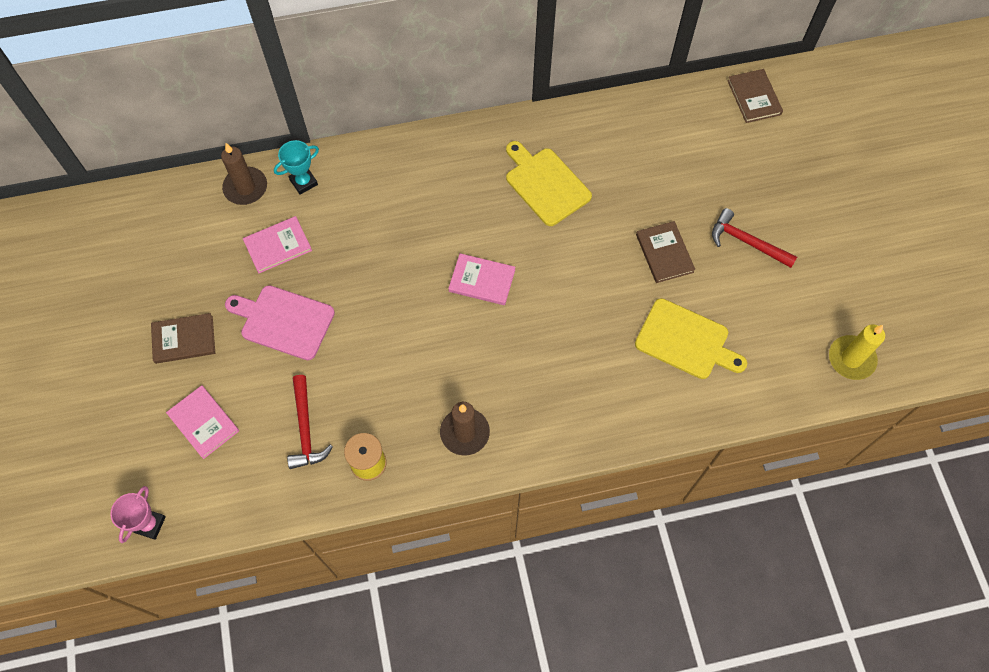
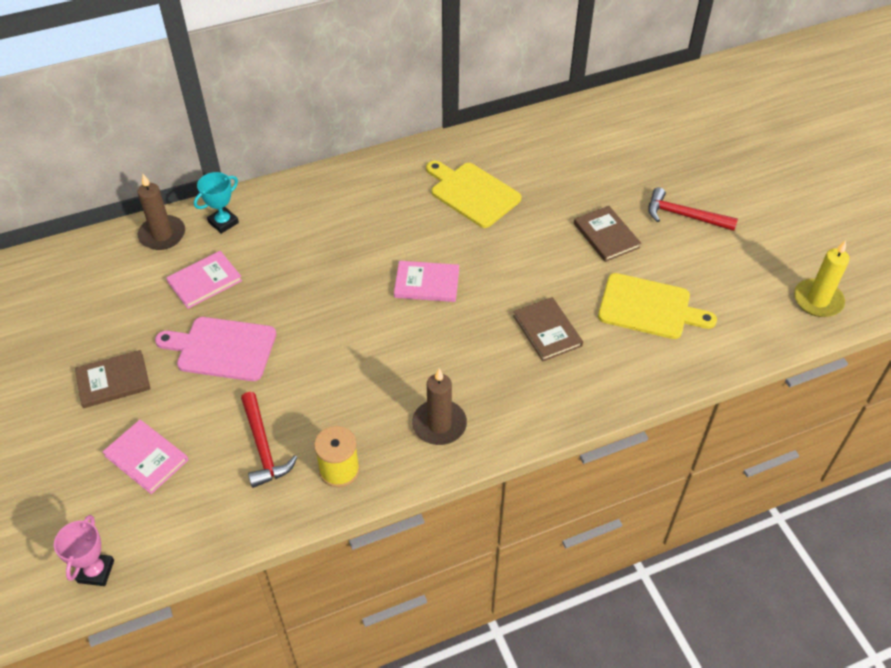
camera: 10 degrees left, 15 degrees down
(754, 97) = (655, 100): brown book -> brown book (547, 331)

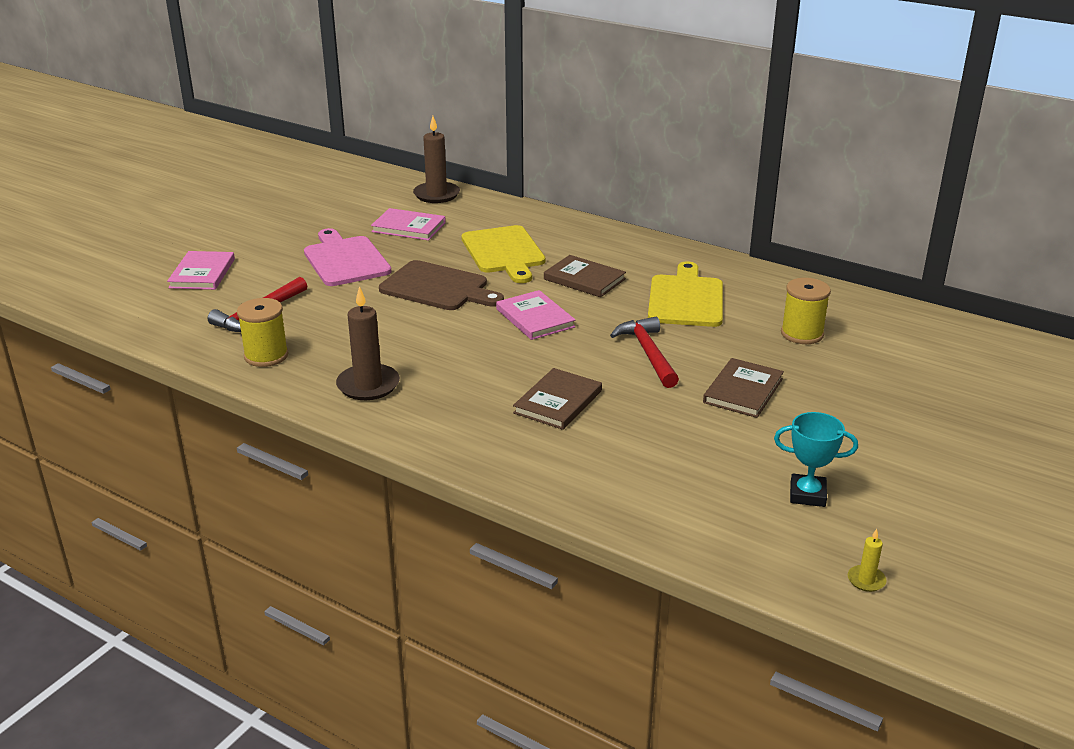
camera: 55 degrees right, 20 degrees down
(96, 571) = (77, 296): pink trophy -> none
(113, 381) = (266, 234): brown book -> brown book (584, 279)
(223, 222) = (482, 210): turquoise trophy -> turquoise trophy (807, 494)
(328, 314) = (438, 287): none -> brown cutting board
(564, 169) = (802, 334): none -> yellow spool
(649, 307) = (675, 453): yellow cutting board -> yellow cutting board (504, 252)
(684, 215) = (853, 430): red hammer -> red hammer (648, 353)
(818, 300) = (866, 580): yellow candle -> yellow candle, size x0.47

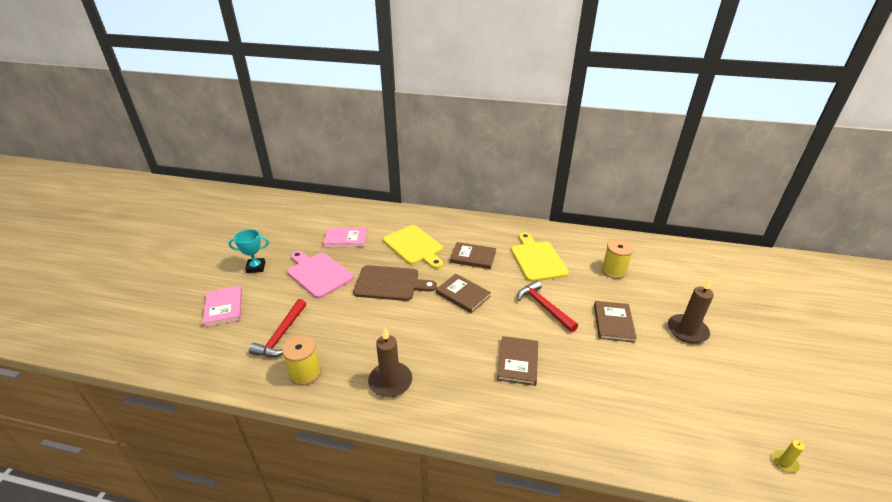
camera: 20 degrees left, 5 degrees up
(436, 195) = (349, 210): brown candle -> brown candle (687, 330)
(535, 318) = (463, 294): pink book -> brown book
(807, 494) = (703, 398): turquoise trophy -> turquoise trophy (256, 267)

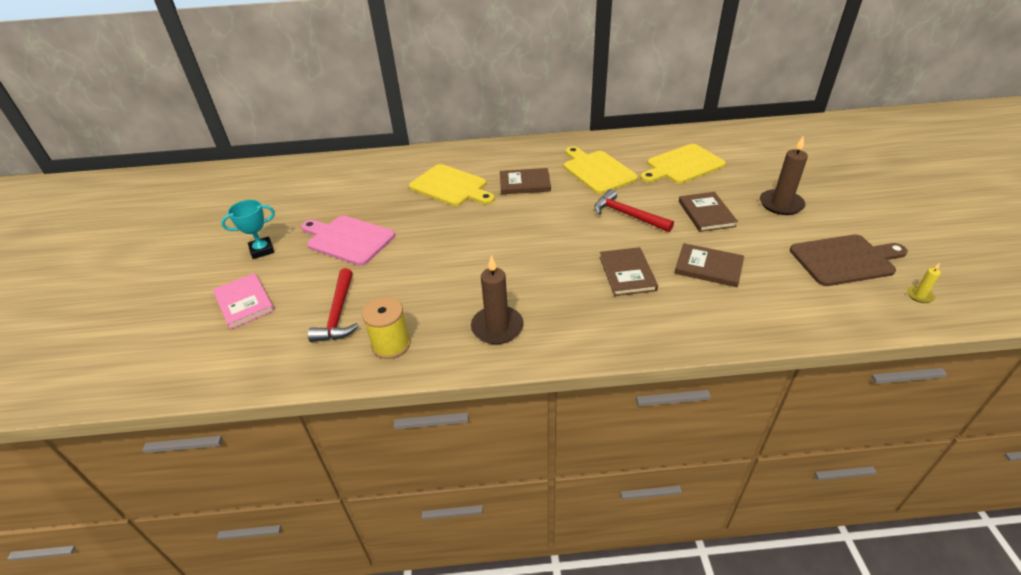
camera: 15 degrees left, 5 degrees up
(345, 239) = (361, 196): pink book -> none
(390, 283) = (442, 230): brown cutting board -> brown cutting board (845, 260)
(463, 294) = (533, 223): brown book -> brown book (708, 267)
(613, 271) = (682, 165): yellow spool -> yellow cutting board

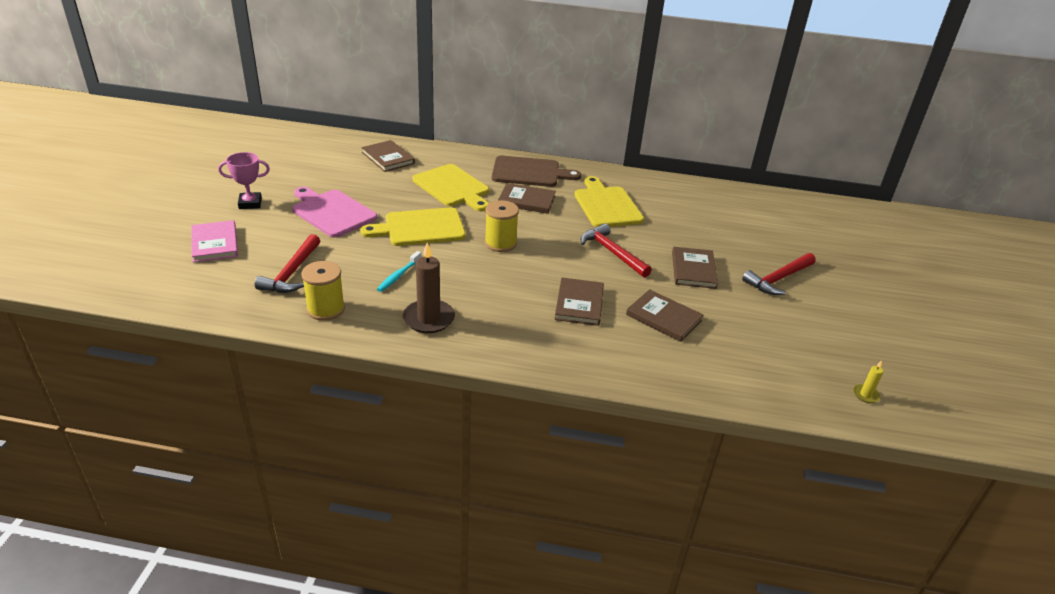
camera: 10 degrees right, 5 degrees down
(262, 250) = (250, 203): turquoise trophy -> pink trophy
(375, 172) = (388, 158): none -> brown book
(445, 289) = (398, 276): none -> turquoise toothbrush
(523, 231) = (500, 243): none -> yellow spool
(682, 165) = (698, 220): yellow cutting board -> yellow cutting board (420, 228)
(781, 204) = (778, 279): brown candle -> red hammer
(845, 260) = (810, 344): brown cutting board -> brown cutting board (529, 172)

